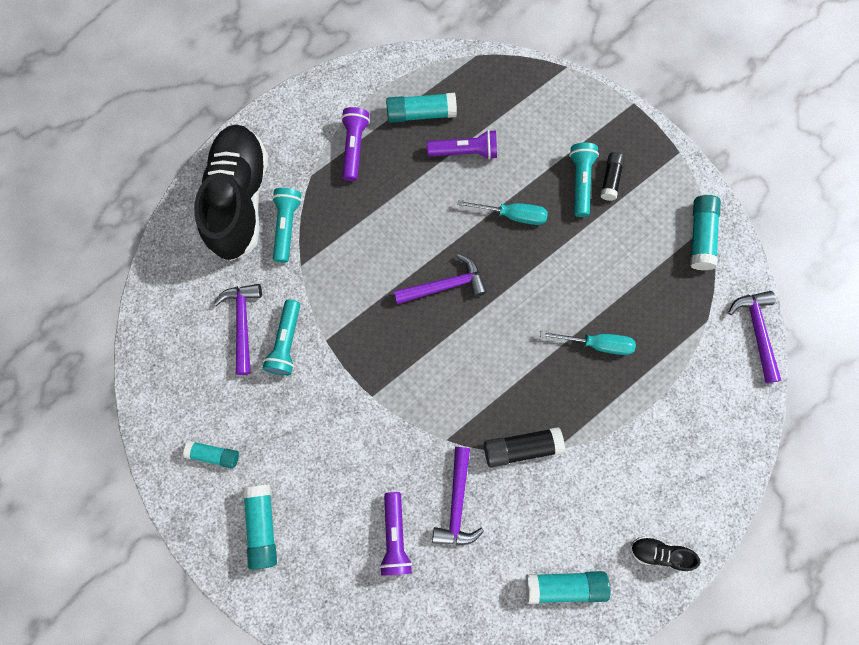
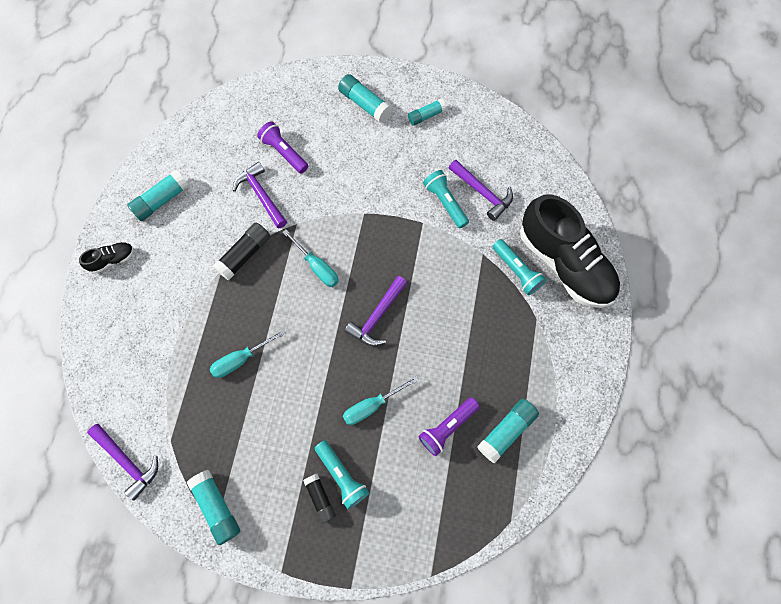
camera: 140 degrees right, 5 degrees down
(354, 147) = (527, 363): purple flashlight -> none
(461, 377) = (317, 266): none -> turquoise screwdriver

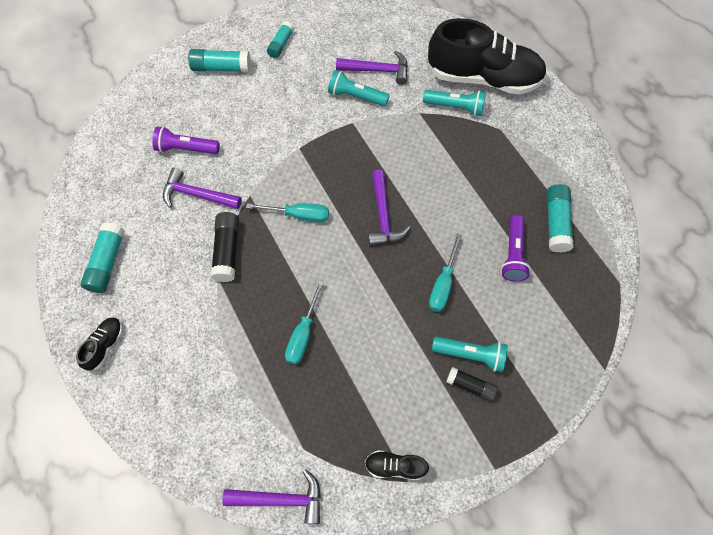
camera: 40 degrees left, 5 degrees down
(217, 507) = (395, 466): turquoise glue stick -> black shoe

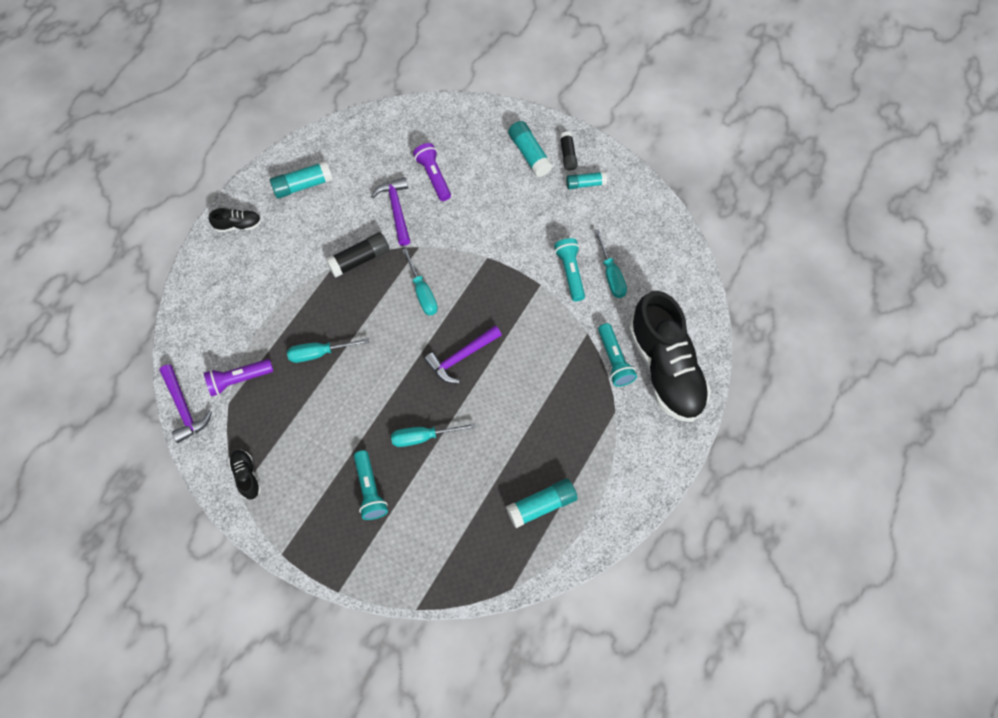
camera: 60 degrees right, 0 degrees up
(377, 70) = (611, 275): purple hammer -> turquoise screwdriver
(470, 386) = (342, 502): black glue stick -> black glue stick (568, 155)
(513, 254) = (486, 482): purple flashlight -> purple flashlight (239, 380)

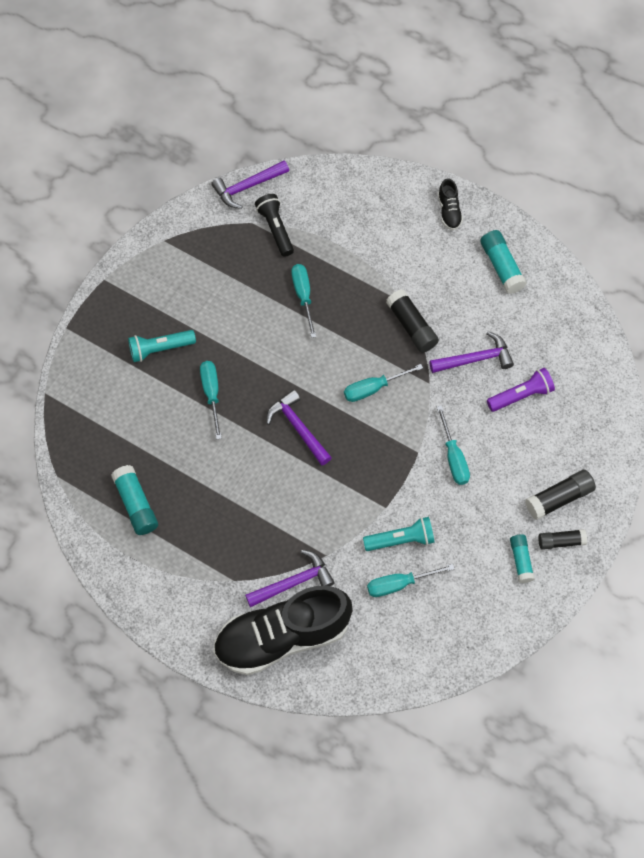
camera: 90 degrees right, 0 degrees up
(239, 380) = (275, 229): purple flashlight -> black flashlight
(247, 476) = (178, 245): black shoe -> none
(492, 230) = (453, 457): none -> turquoise screwdriver
(529, 154) = (559, 498): turquoise glue stick -> black glue stick
(614, 360) = (293, 582): turquoise flashlight -> purple hammer

